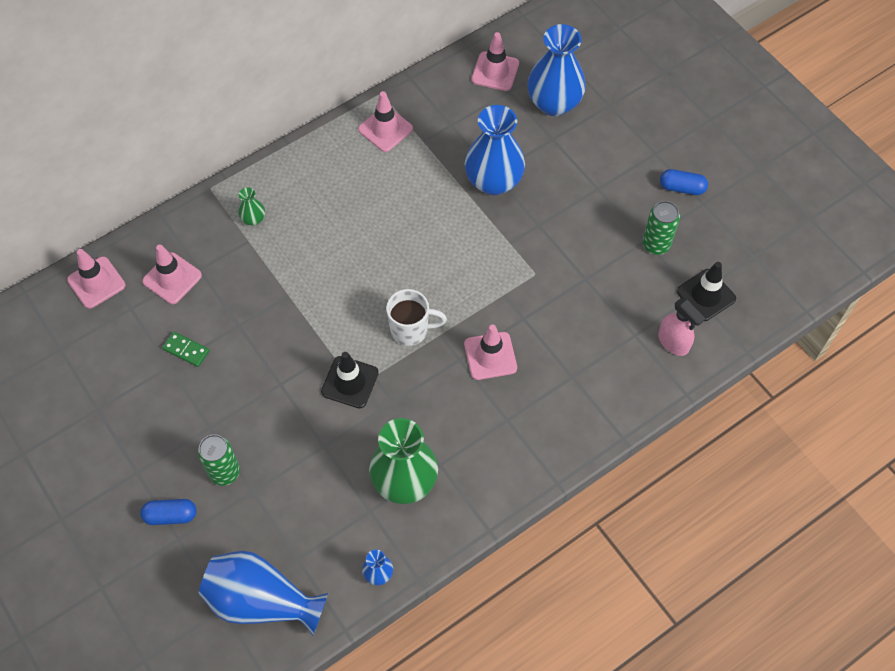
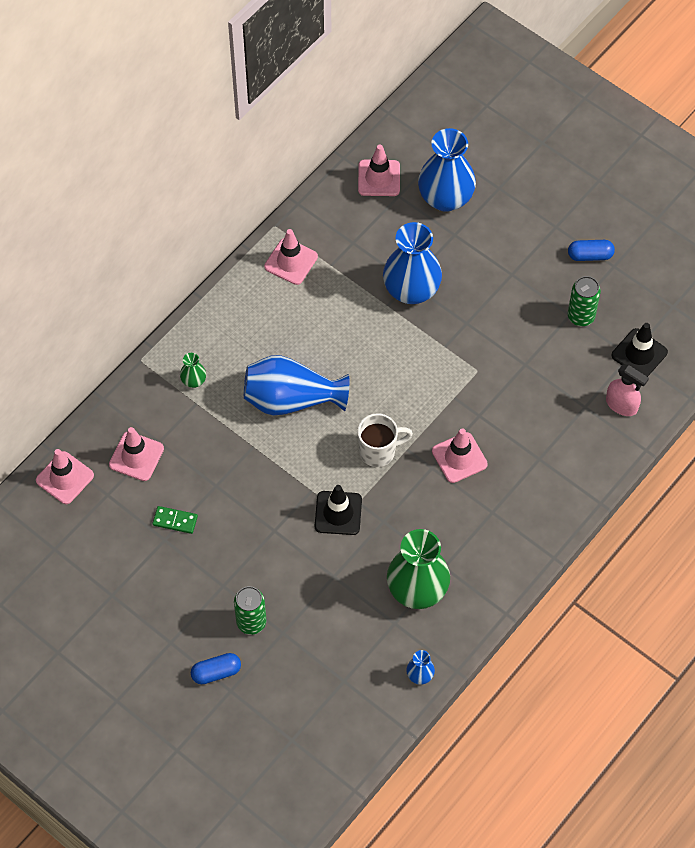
camera: 15 degrees left, 0 degrees up
(261, 601) = (324, 724): blue vase -> blue vase (291, 399)

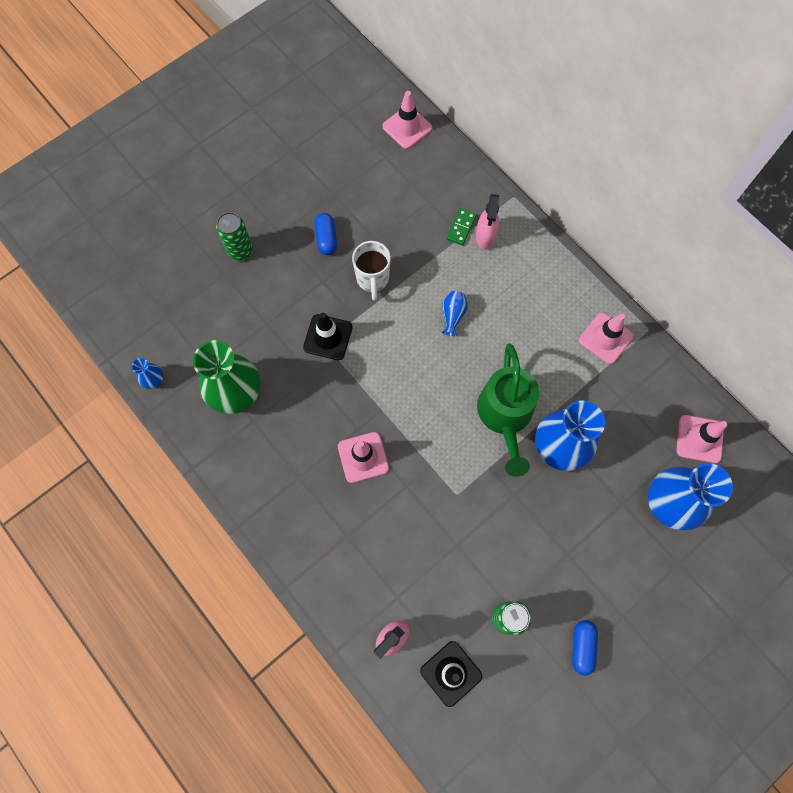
camera: 100 degrees right, 10 degrees up
(136, 456) = (417, 182): pink traffic cone -> none
(175, 521) = (349, 204): green domino -> green domino (461, 227)
(193, 381) = (485, 236): green vase -> pink spray bottle
(216, 672) = (202, 218): blue capsule -> blue capsule (326, 238)
(291, 399) = (453, 315): blue vase -> blue vase, size x0.44
(378, 451) = (384, 383): white mug -> white mug (372, 279)
(391, 339) = (505, 417): none -> green watering can

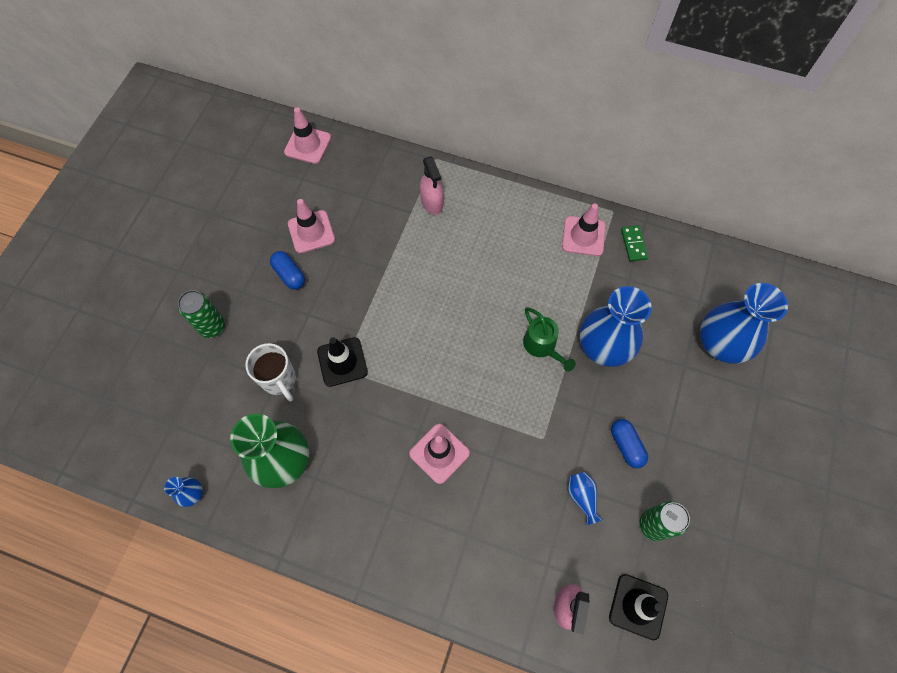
camera: 30 degrees left, 5 degrees down
(372, 279) = (353, 289): white mug -> white mug (279, 380)
(453, 315) = (444, 284): blue vase -> blue vase (582, 497)
(461, 227) = (406, 206): green domino -> green domino (633, 244)
(505, 417) = (542, 346): green watering can -> green watering can, size x0.58
(582, 647) = (731, 510): blue capsule -> blue capsule (626, 445)
(699, 439) = (709, 278): pink traffic cone -> pink traffic cone (311, 232)

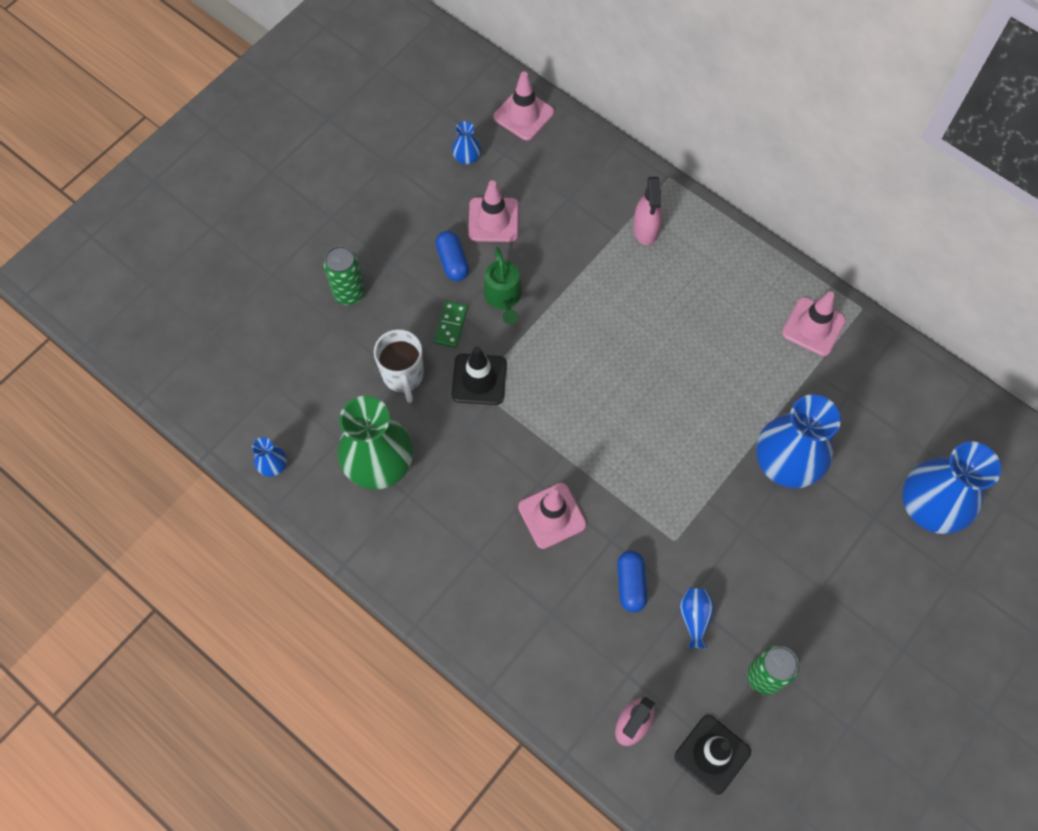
camera: 20 degrees right, 0 degrees up
(274, 190) = (467, 158): none -> blue vase
(542, 346) = (714, 439): green watering can -> green watering can (503, 298)
(626, 445) = (768, 581): blue capsule -> blue capsule (630, 584)
(633, 244) = (871, 356): green domino -> green domino (451, 325)

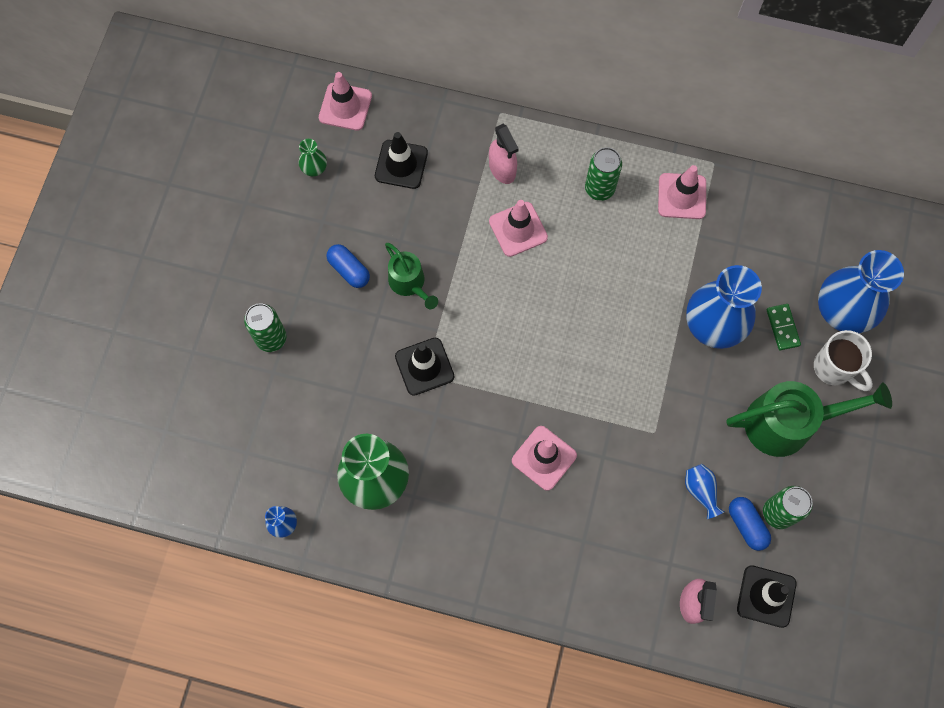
camera: 25 degrees left, 5 degrees up
(403, 376) = (357, 392): white mug -> white mug (834, 368)
(451, 325) = (376, 328): green domino -> green domino (782, 327)
(467, 158) = (314, 168): blue vase -> green vase
(493, 220) = (366, 216): pink traffic cone -> pink traffic cone (518, 229)
(550, 187) = (401, 164): none -> black traffic cone
(630, 584) = (636, 486): blue capsule -> blue capsule (746, 525)
(733, 286) = (599, 189): none -> green can
(819, 592) = (789, 423): none -> green watering can

